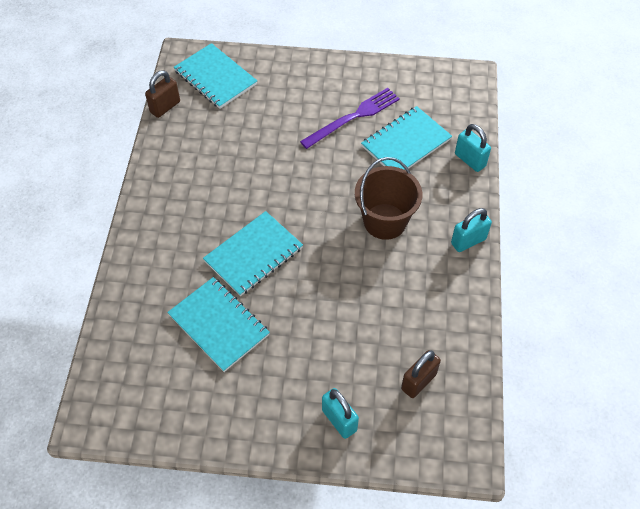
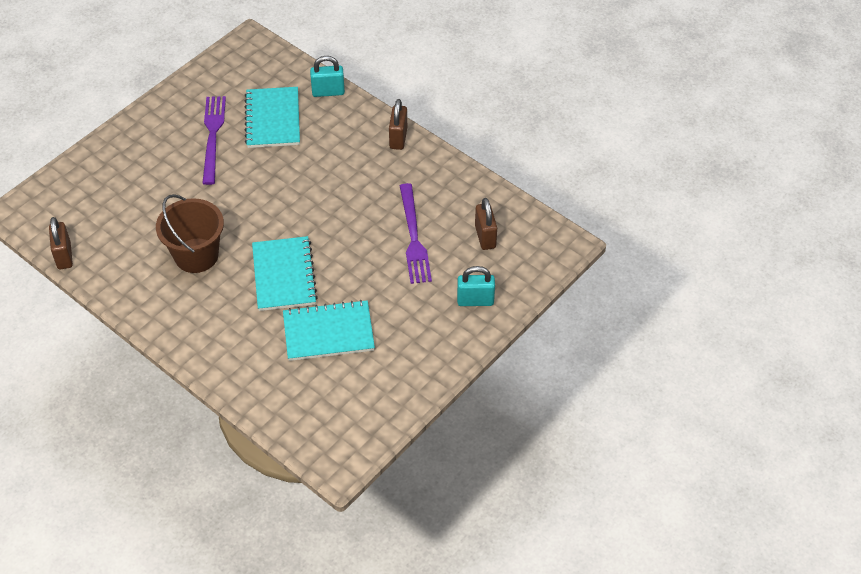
camera: 55 degrees left, 5 degrees down
(215, 77) = (69, 203): turquoise notebook -> none
(370, 324) = (414, 237): none -> purple fork
(385, 221) = (333, 176): brown bucket -> brown bucket (196, 255)
(468, 241) = (398, 138): turquoise padlock -> brown padlock

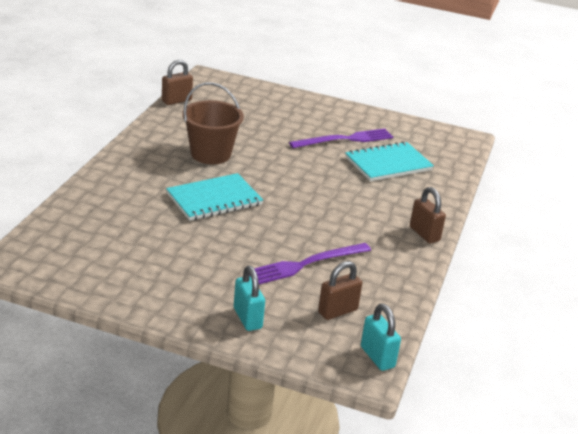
camera: 65 degrees right, 20 degrees down
(328, 92) = (446, 186): turquoise padlock -> turquoise padlock (377, 357)
(328, 332) = (160, 234): turquoise notebook -> none
(398, 138) = (424, 234): brown padlock -> brown padlock turned 75 degrees clockwise

